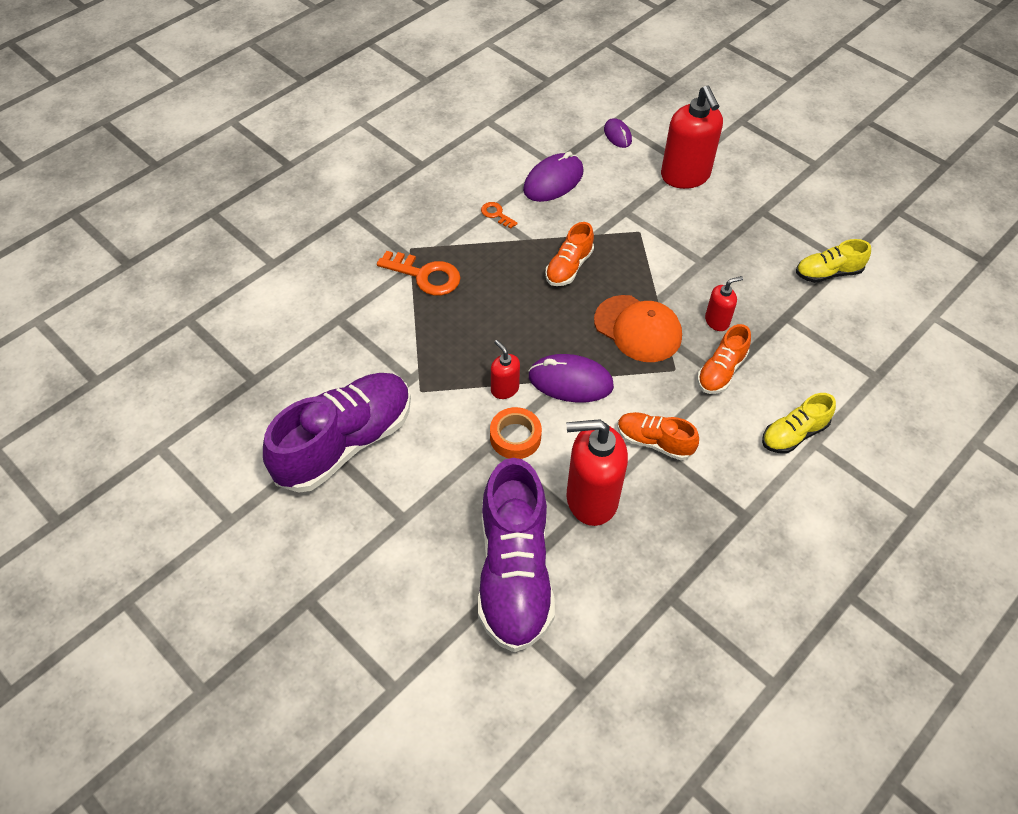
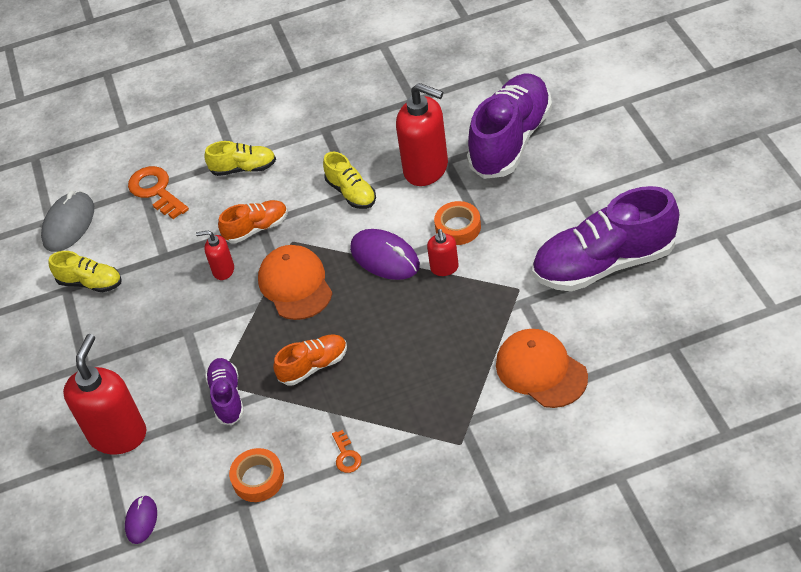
camera: 145 degrees left, 5 degrees down
(367, 322) = (541, 370): none -> orange cap
(425, 276) = (459, 404): orange key -> orange key (156, 191)
(553, 181) = (258, 479): purple mouse -> orange tape
(622, 224) = (227, 397): none -> purple shoe
(654, 442) = (351, 193): orange shoe -> yellow shoe
(909, 318) = (69, 224): none -> grey mouse

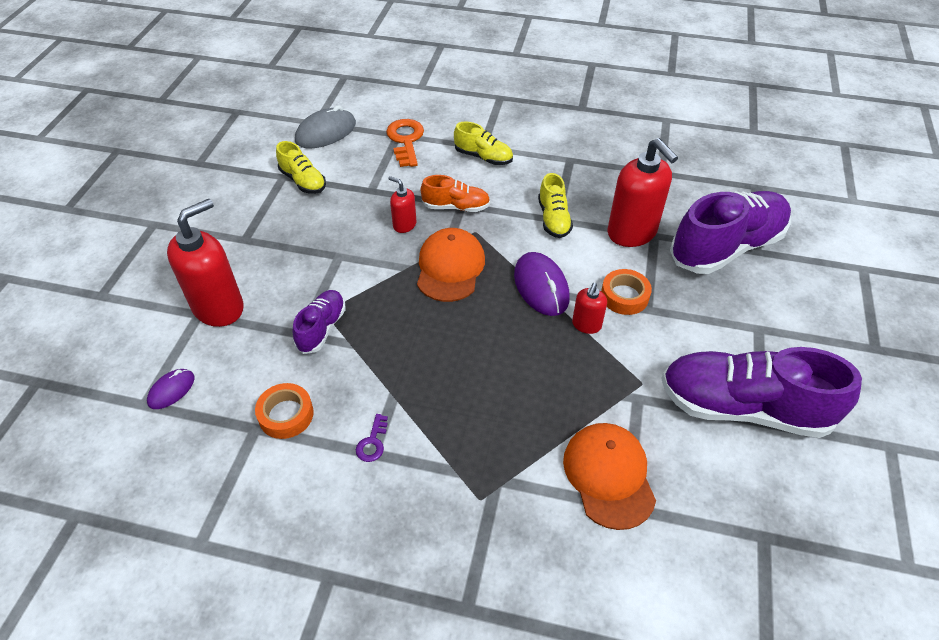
camera: 25 degrees right, 0 degrees up
(313, 366) = (410, 344): orange shoe -> none
(346, 455) = (372, 442): orange key -> purple key

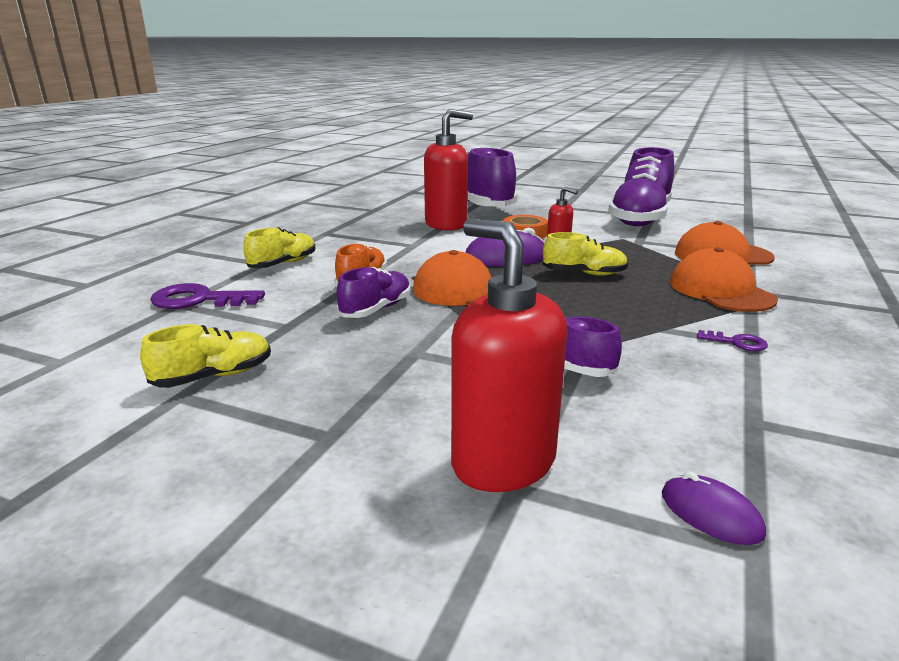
camera: 80 degrees left, 25 degrees down
(286, 415) = (720, 396): orange tape -> none
(326, 132) = (100, 354): grey mouse -> none
(404, 225) = (376, 309): red soap dispenser -> purple shoe
(405, 140) = (199, 300): orange key -> purple key
(491, 452) = (720, 290): none -> orange cap
(553, 219) = (411, 246): yellow shoe -> yellow shoe (584, 274)

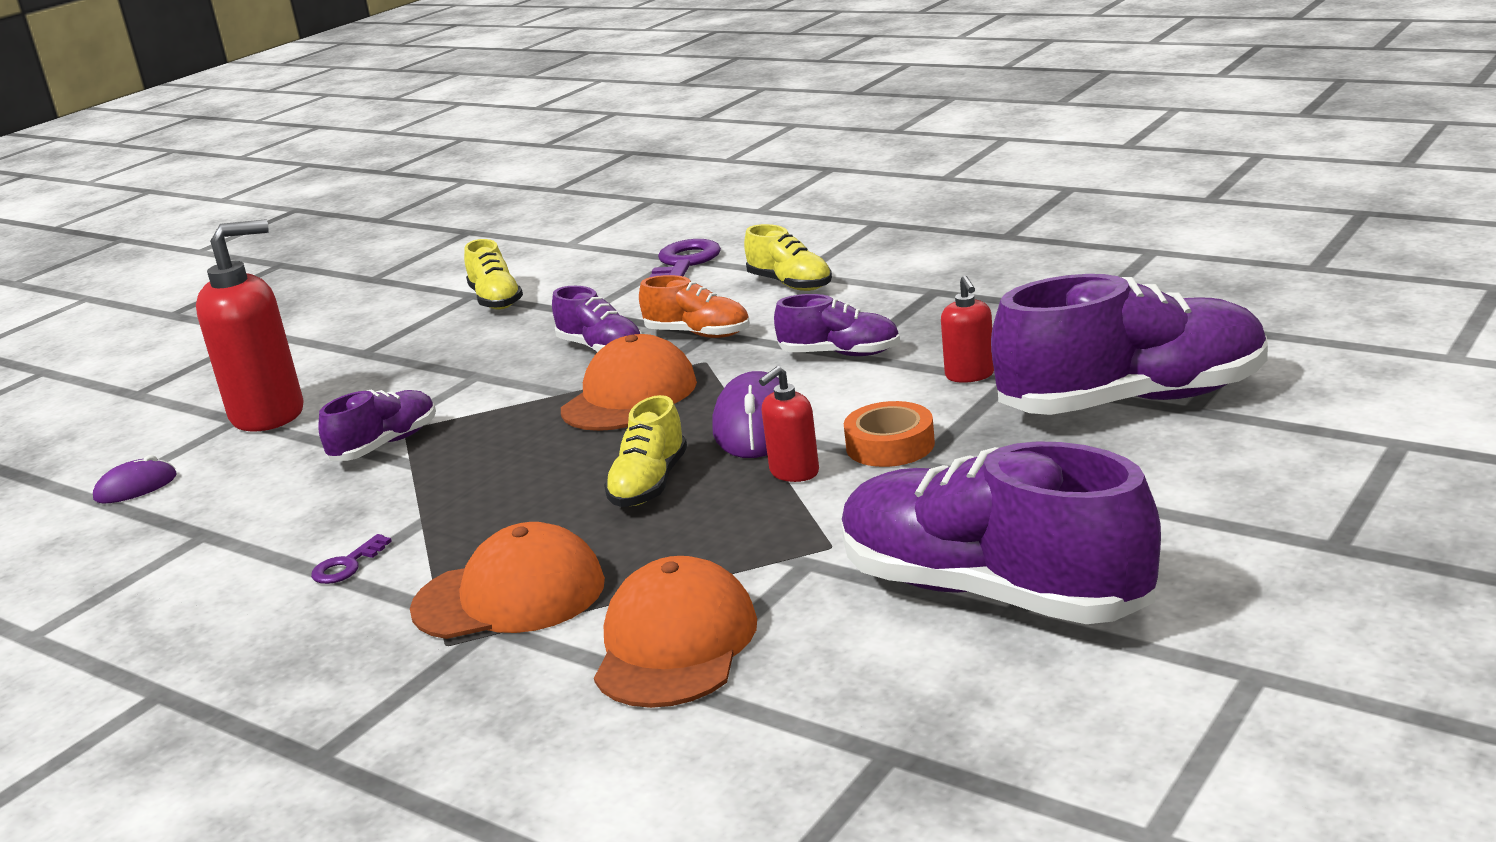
camera: 105 degrees right, 0 degrees up
(411, 247) = (840, 354): none -> purple shoe
(446, 224) = (970, 375): red soap dispenser -> red soap dispenser, size x0.50

